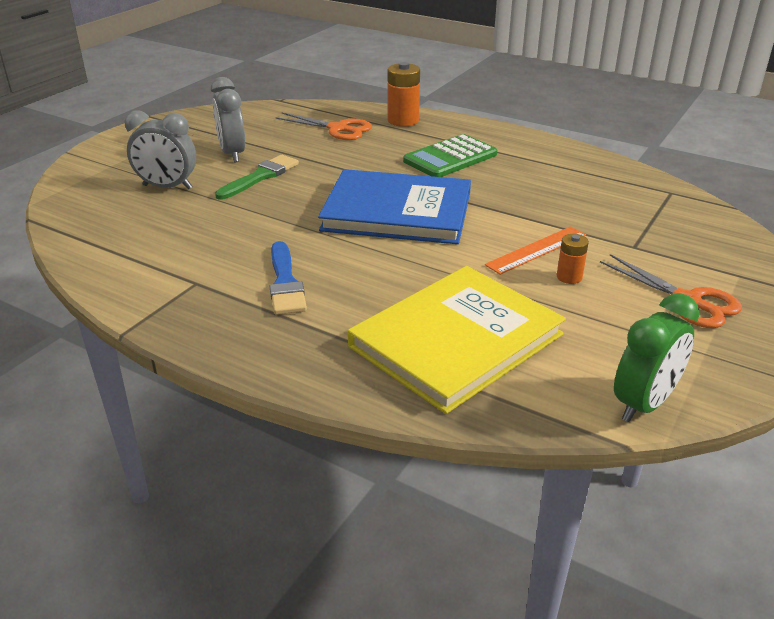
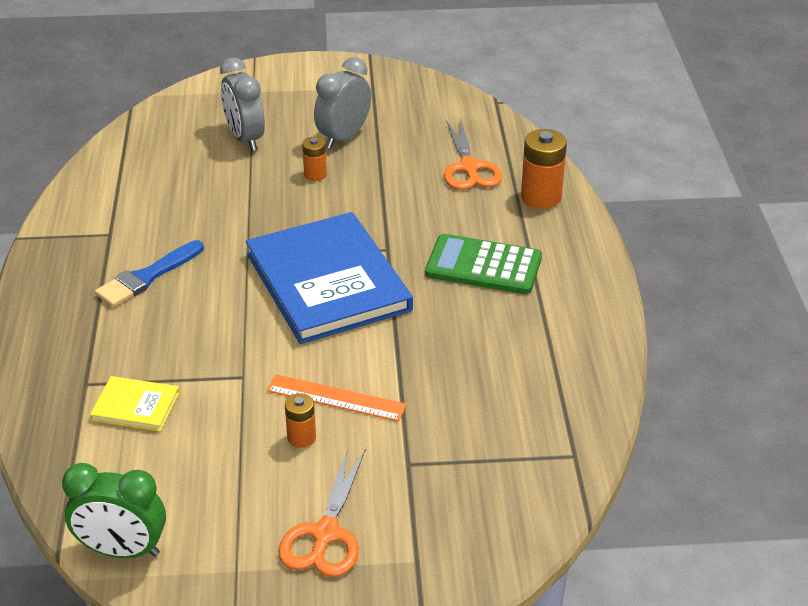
camera: 55 degrees right, 5 degrees up
(260, 177) = (315, 175): green brush -> orange battery
(456, 340) = (136, 406): yellow book -> yellow book, size x0.43

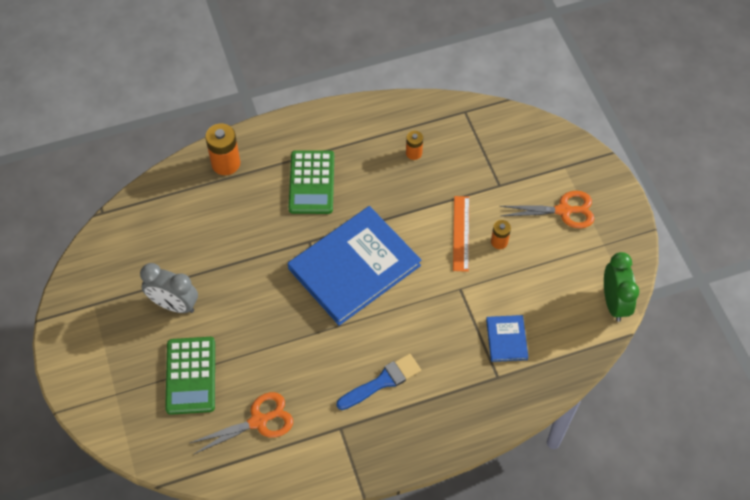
camera: 105 degrees left, 20 degrees up
(136, 406) = (506, 339): yellow book -> blue book
(147, 277) = (382, 381): blue brush -> blue brush turned 60 degrees counterclockwise
(245, 139) = (191, 375): grey clock -> green calculator
(315, 175) = (230, 310): orange battery -> orange battery (414, 153)
(469, 167) = (198, 213): orange scissors -> orange scissors (258, 421)

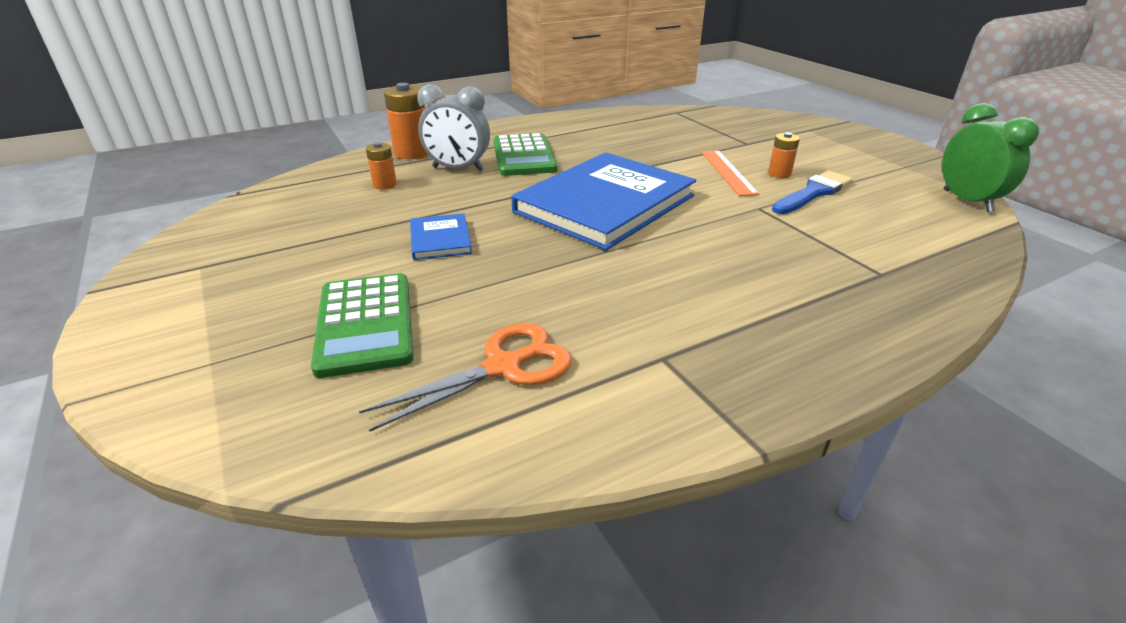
camera: 10 degrees left, 25 degrees down
(174, 305) = (338, 255): grey clock -> grey clock (458, 169)
(382, 381) = (706, 296): blue brush -> blue brush (813, 193)
(414, 153) = (636, 133): orange battery -> orange battery (384, 185)
(506, 339) = (860, 240): blue book -> blue book (440, 239)
(563, 211) = (834, 151): orange scissors -> none

